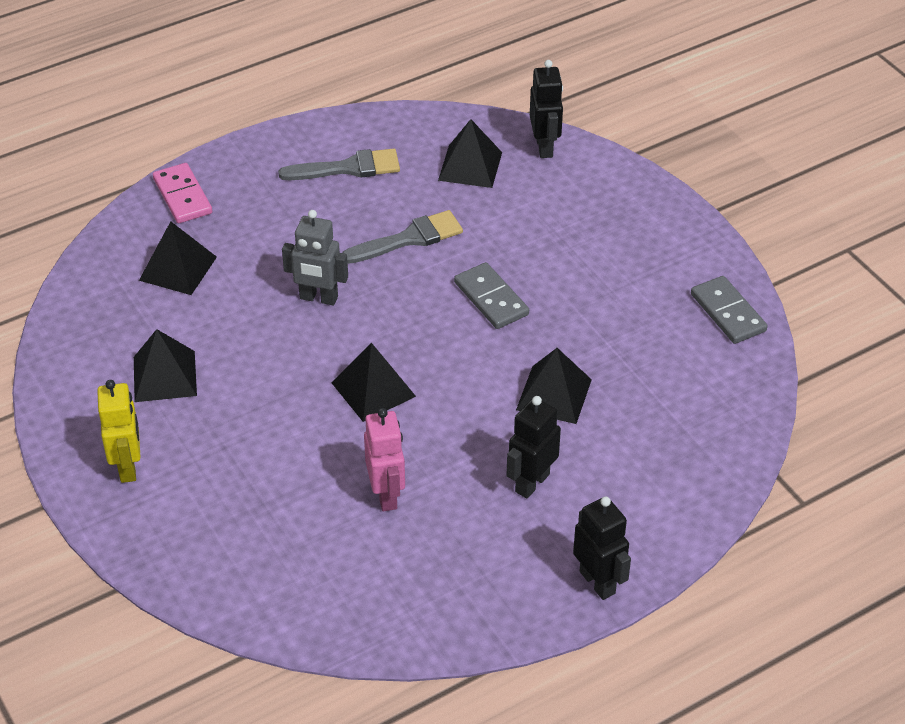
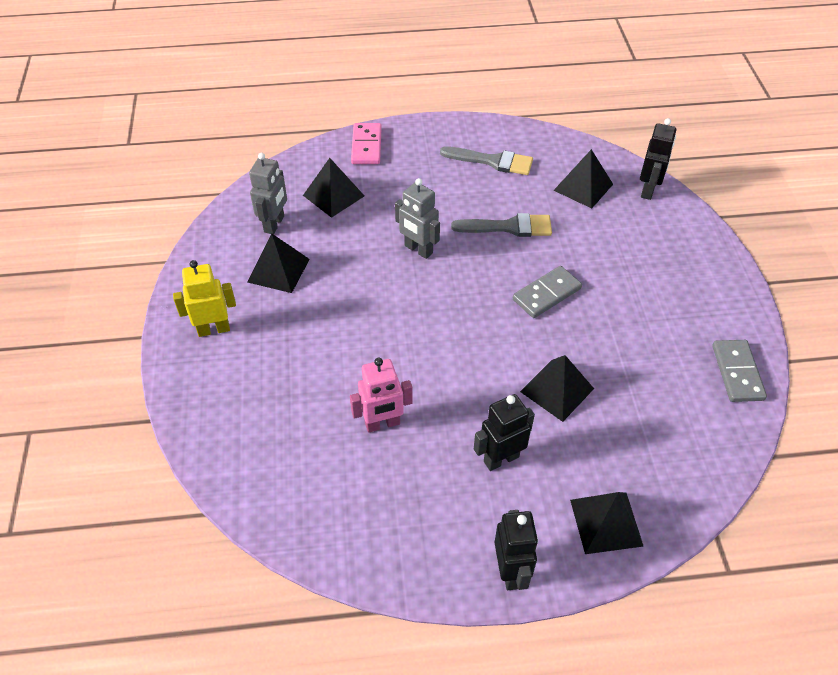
camera: 25 degrees right, 5 degrees up
(125, 325) = (274, 224): none -> grey robot
(128, 467) = (213, 329): yellow robot -> yellow robot turned 120 degrees counterclockwise
(373, 389) = (419, 334): black pyramid -> black pyramid (606, 522)
(386, 495) = (382, 424): pink robot -> pink robot turned 60 degrees clockwise
(491, 299) = (546, 294): grey domino -> grey domino turned 60 degrees clockwise

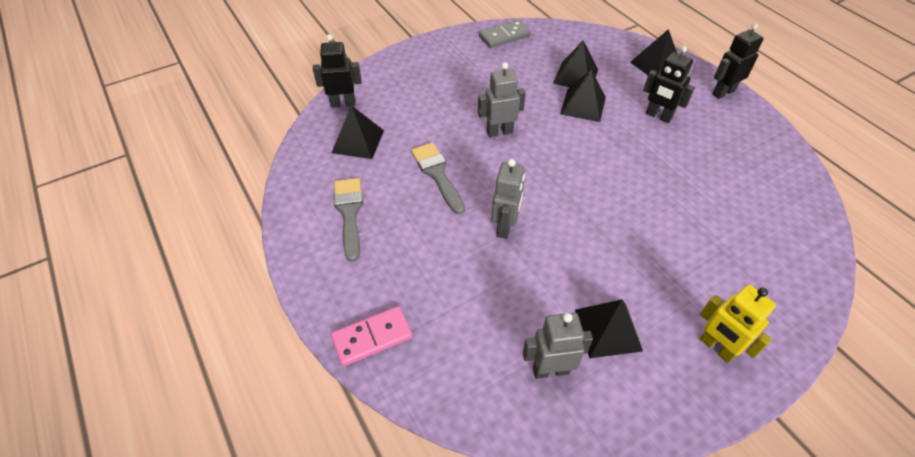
camera: 115 degrees left, 0 degrees up
(333, 195) = (473, 332): black pyramid -> black pyramid (575, 76)
(382, 424) = (690, 182): pink robot -> none
(546, 294) = (499, 132): grey domino -> grey robot

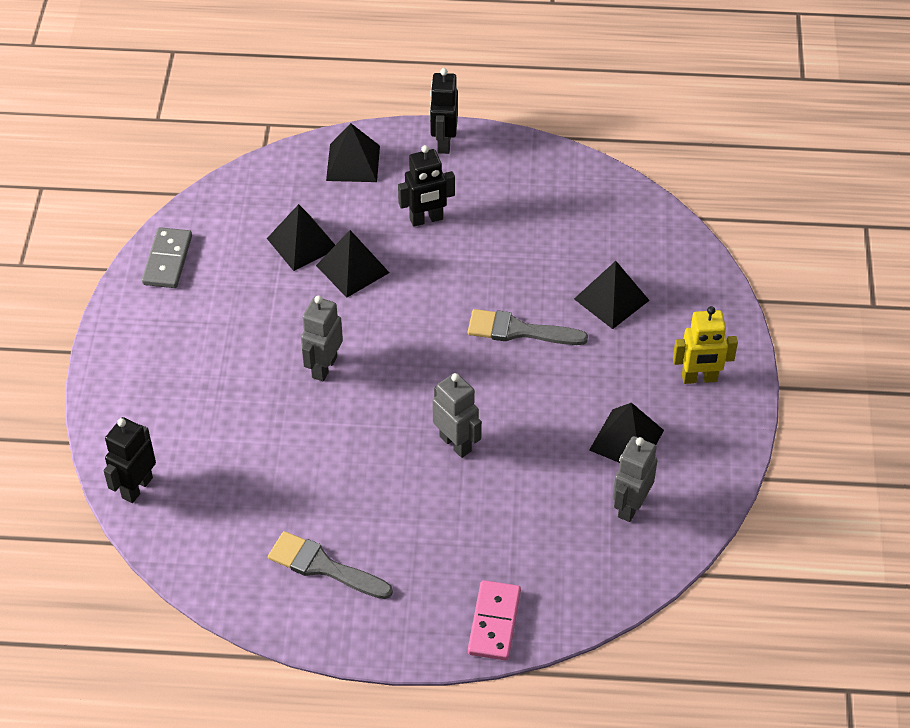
camera: 55 degrees left, 0 degrees up
(358, 141) = (218, 505): black pyramid -> black pyramid (611, 299)
(437, 174) = (336, 459): grey brush -> grey brush (518, 330)

